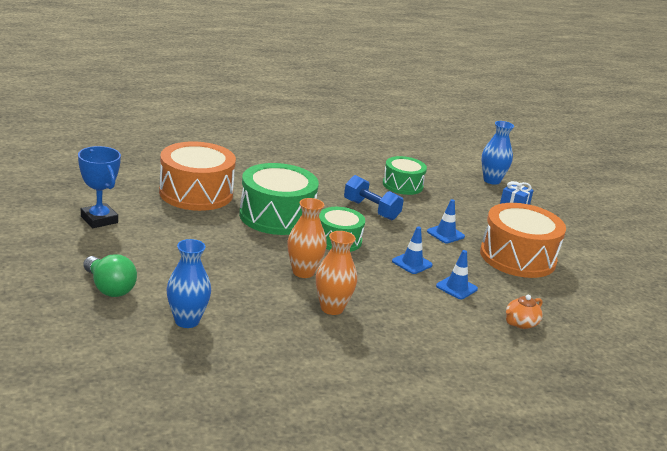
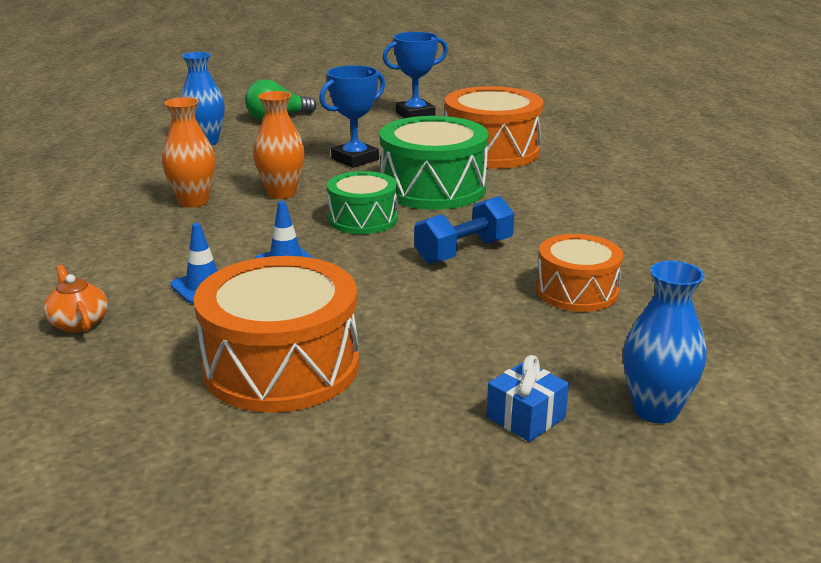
camera: 105 degrees right, 0 degrees up
(223, 245) = (355, 159): none -> blue trophy
(402, 185) = (577, 291): green drum -> orange drum
(445, 234) = (379, 305): blue traffic cone -> none

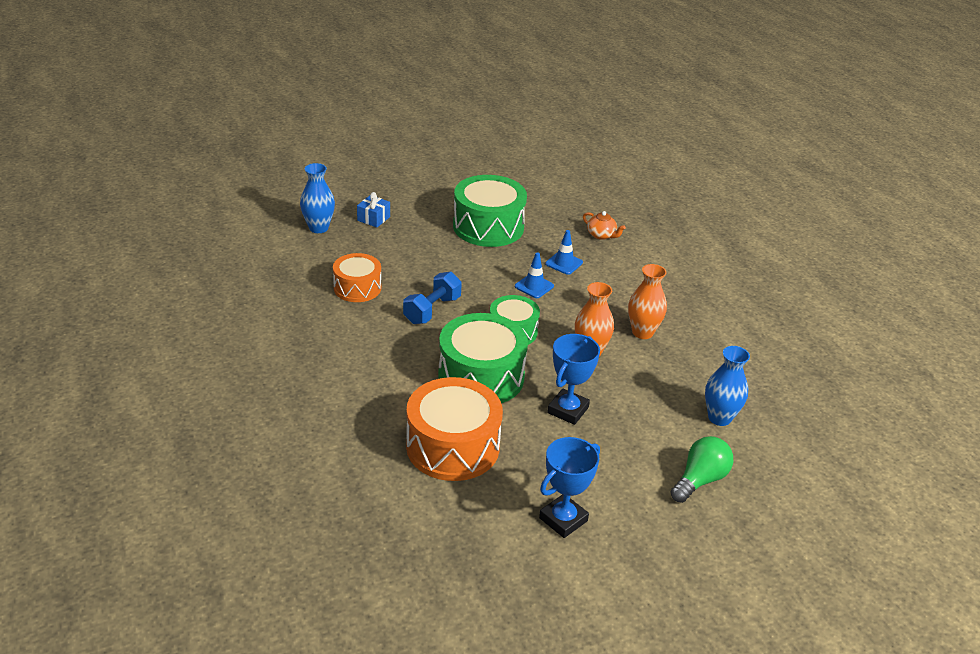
camera: 160 degrees right, 10 degrees up
(282, 366) = (488, 227): orange drum -> green drum

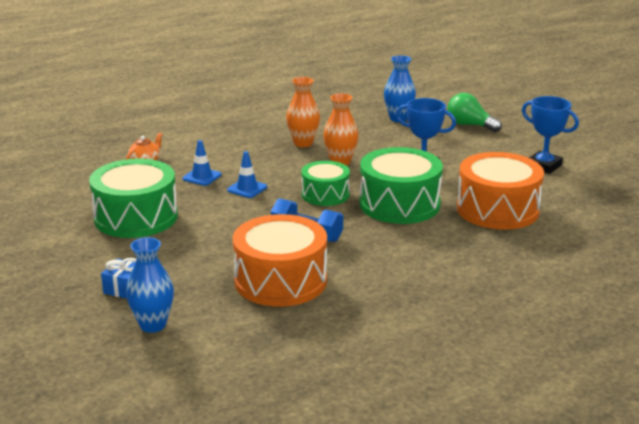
camera: 95 degrees left, 10 degrees down
(357, 288) = (280, 281): orange drum -> orange drum, size x1.65

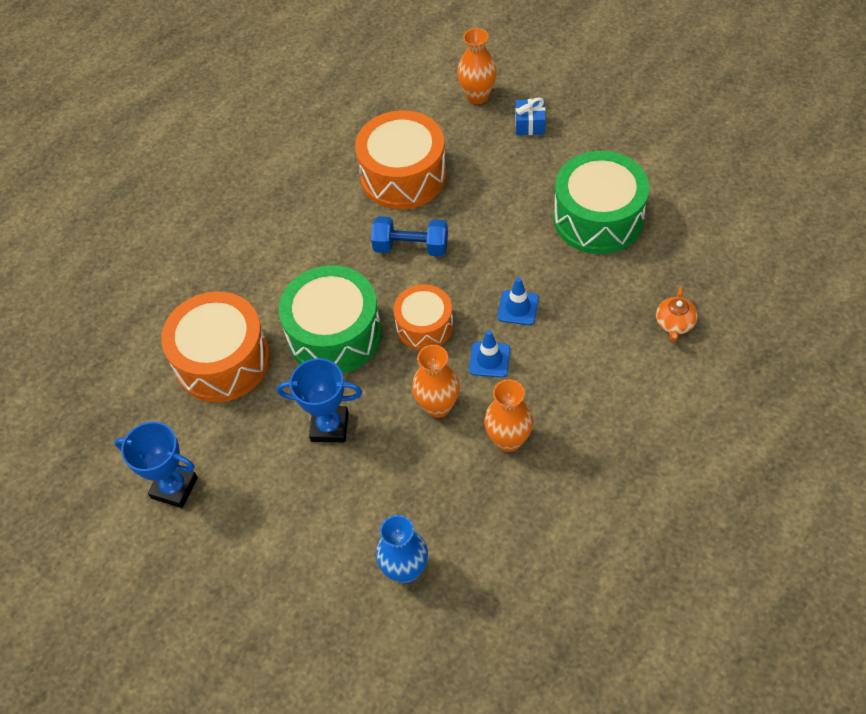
camera: 165 degrees right, 30 degrees up
(153, 325) = (477, 96): blue vase -> orange vase
(202, 177) = (584, 314): blue traffic cone -> blue traffic cone (489, 359)
(325, 194) = (424, 326): green drum -> orange drum
(470, 125) = (292, 585): green light bulb -> none

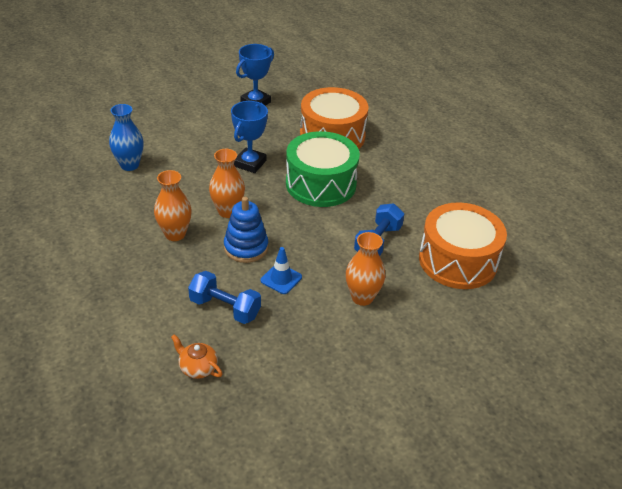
camera: 105 degrees right, 15 degrees down
(424, 326) = (298, 226): orange drum -> none
(477, 96) = (541, 340): orange vase -> orange vase (362, 297)
(489, 359) = (246, 247): blue traffic cone -> blue stacking toy
(530, 124) = (487, 364): blue gift -> none
(588, 337) = (225, 308): none -> blue dumbbell
(598, 218) = (343, 366): green drum -> none

